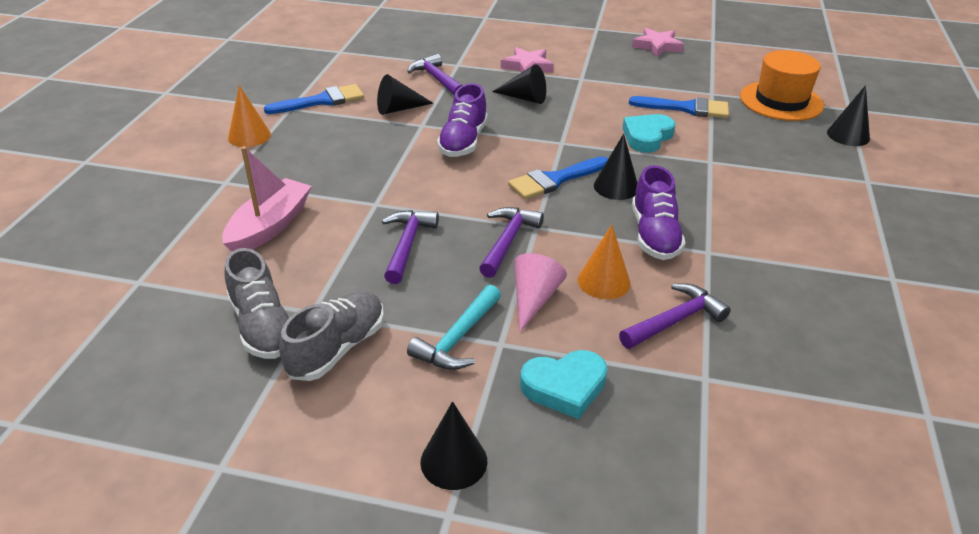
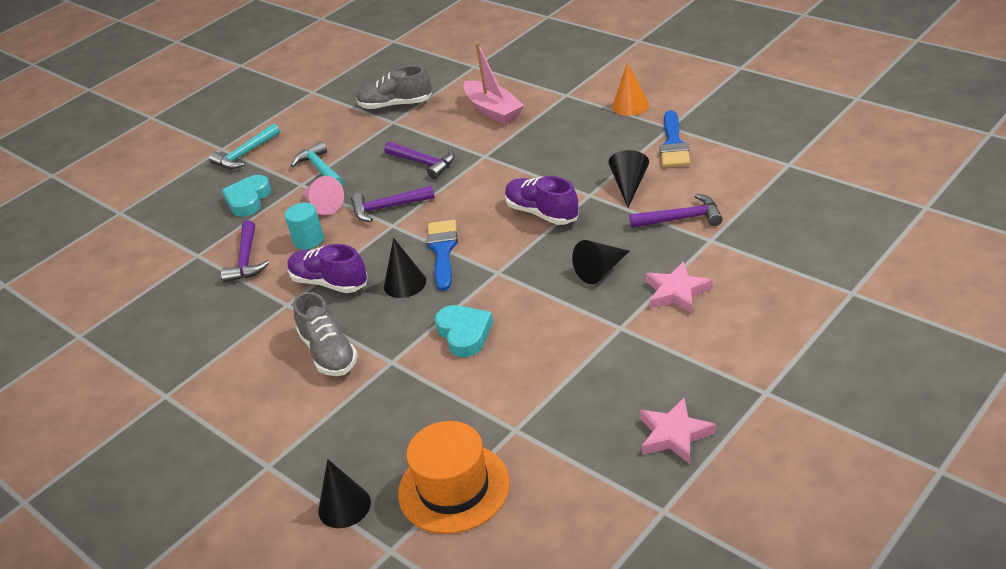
camera: 125 degrees right, 0 degrees up
(337, 348) = (354, 127): grey shoe -> grey shoe (329, 353)
(454, 461) = (245, 154): black cone -> turquoise hammer
(508, 241) = (388, 207): purple hammer -> purple hammer turned 120 degrees clockwise
(604, 281) = (308, 240): orange cone -> turquoise cylinder
(686, 108) = (497, 389): blue brush -> none

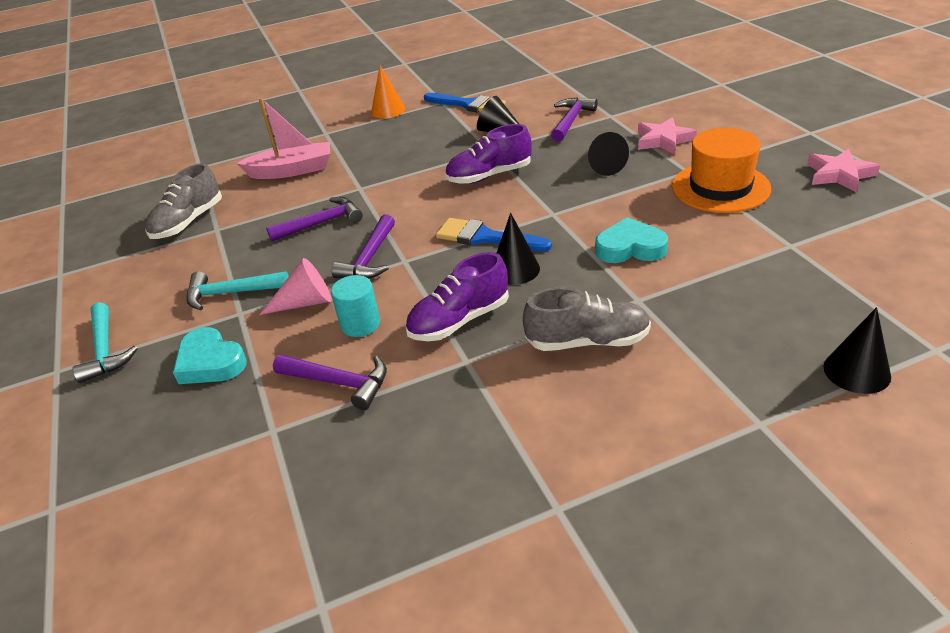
camera: 65 degrees left, 0 degrees up
(454, 488) = (857, 293): orange hat -> orange hat (720, 187)

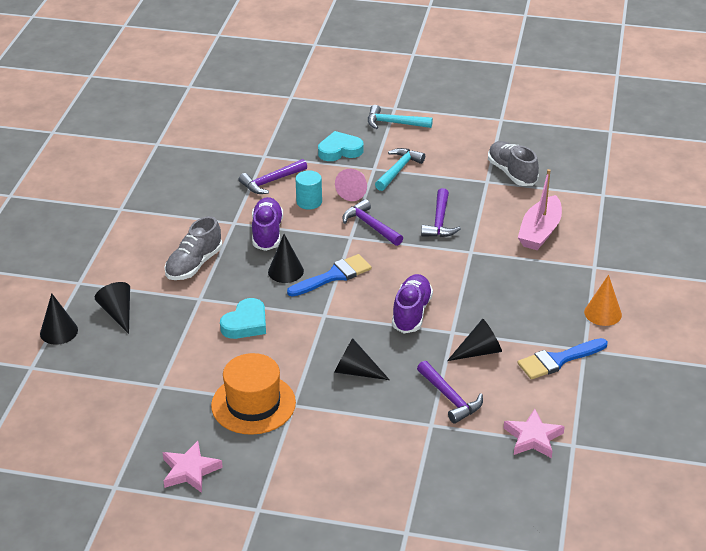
camera: 120 degrees right, 0 degrees up
(663, 140) = (351, 424): pink star -> pink star (533, 438)
(752, 344) = (118, 313): none -> black cone

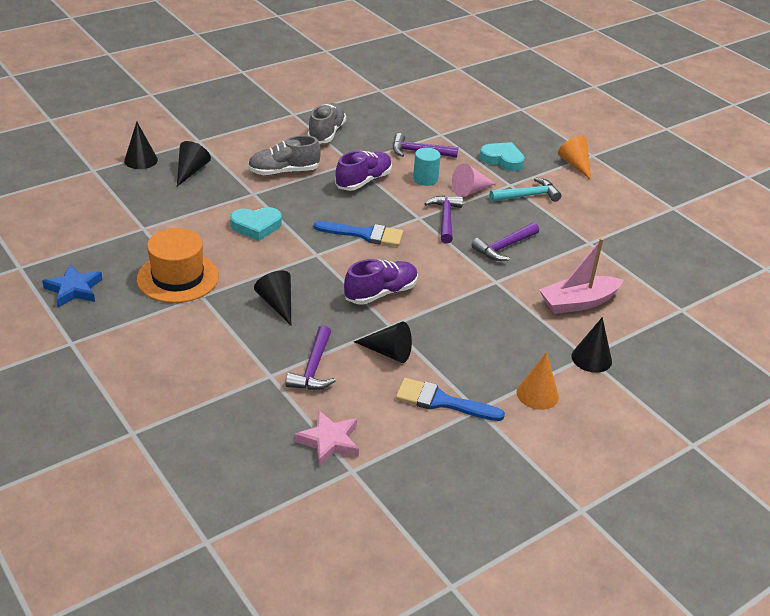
camera: 40 degrees right, 0 degrees up
(190, 470) = (74, 289): pink star -> blue star
(285, 271) = (336, 211): black cone -> black cone (591, 358)
(394, 123) = (575, 164): turquoise hammer -> orange cone
(512, 173) = (621, 249): grey shoe -> grey shoe (326, 133)

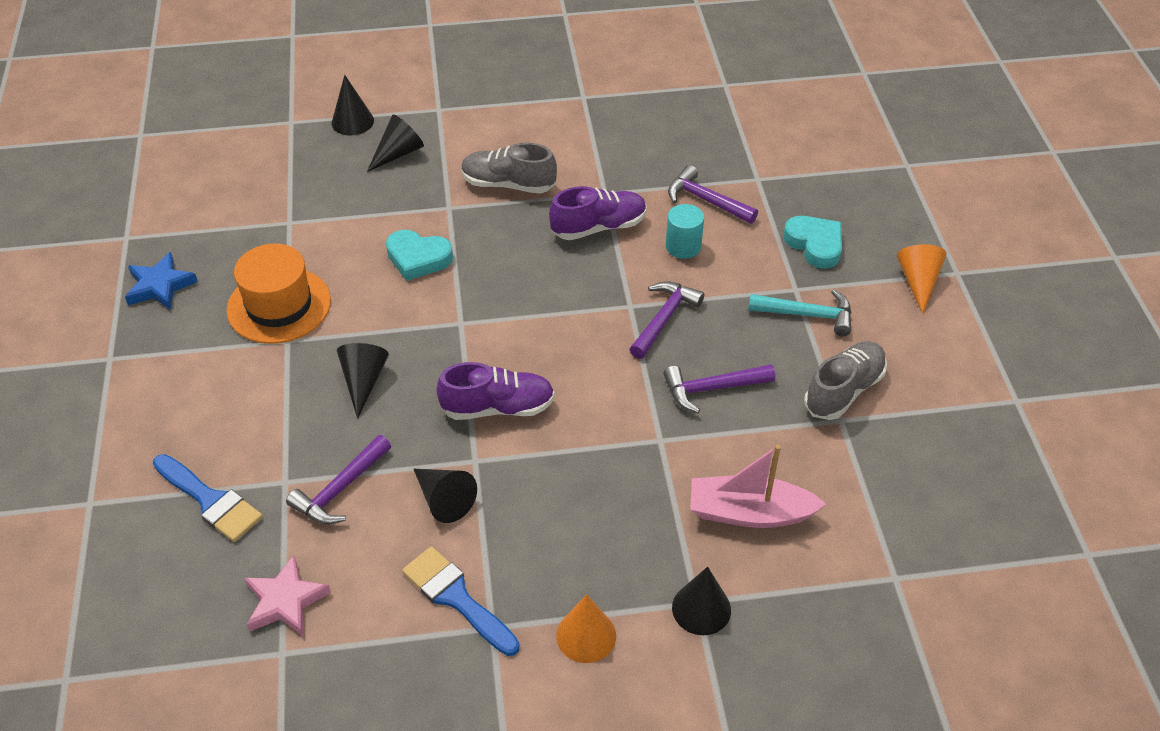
camera: 30 degrees right, 10 degrees up
(326, 133) = (604, 138): grey shoe -> grey shoe (843, 390)
(364, 234) = (541, 311): blue brush -> blue brush (210, 501)
(470, 190) = (732, 283): pink cone -> none

